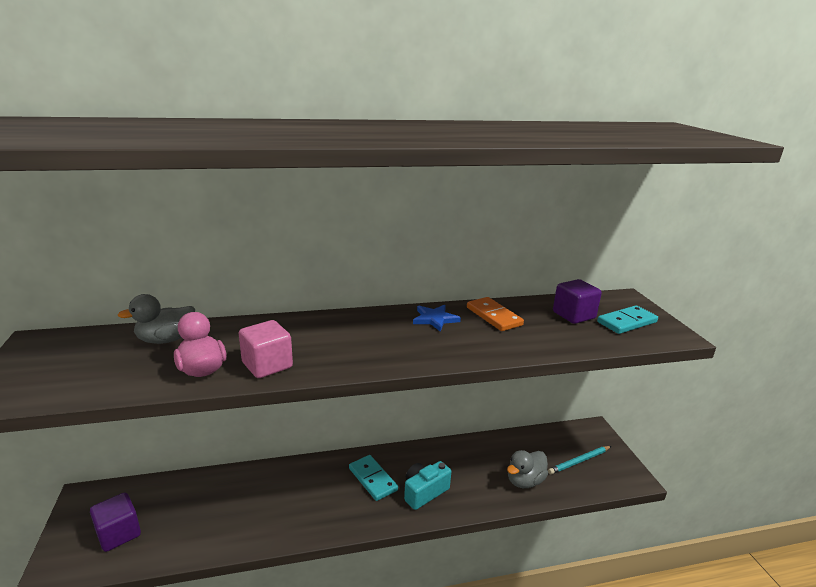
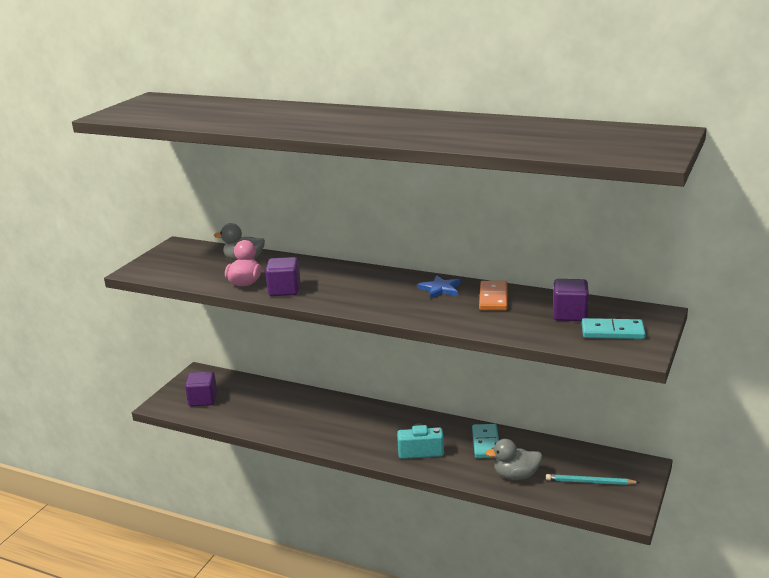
camera: 40 degrees right, 0 degrees up
(267, 365) = (284, 290): pink cube -> purple cube
(372, 479) = (389, 428): turquoise domino -> turquoise domino (485, 443)

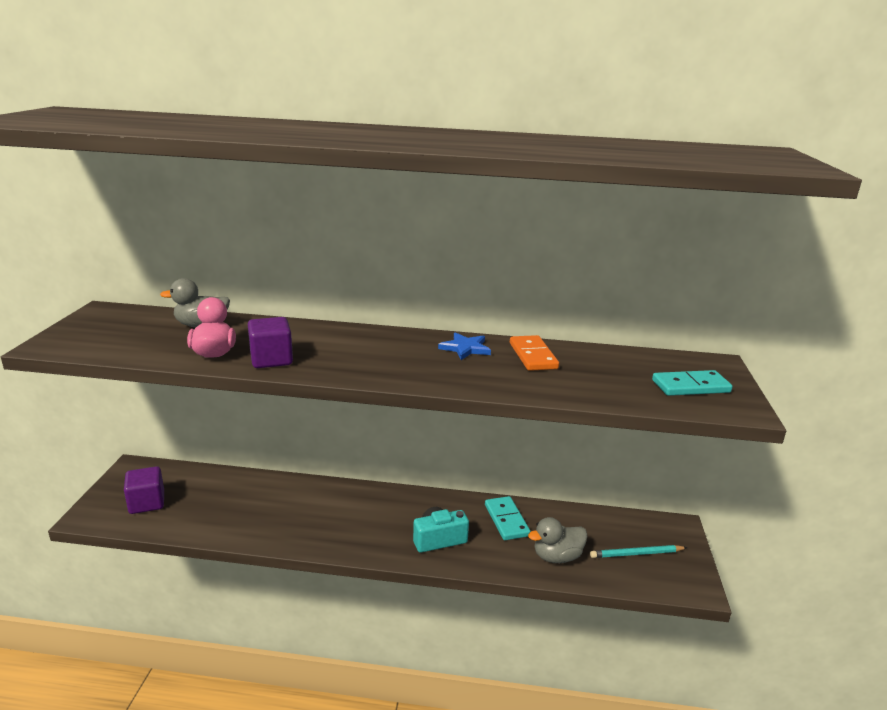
camera: 20 degrees left, 0 degrees up
(569, 314) = (629, 369): purple cube -> none

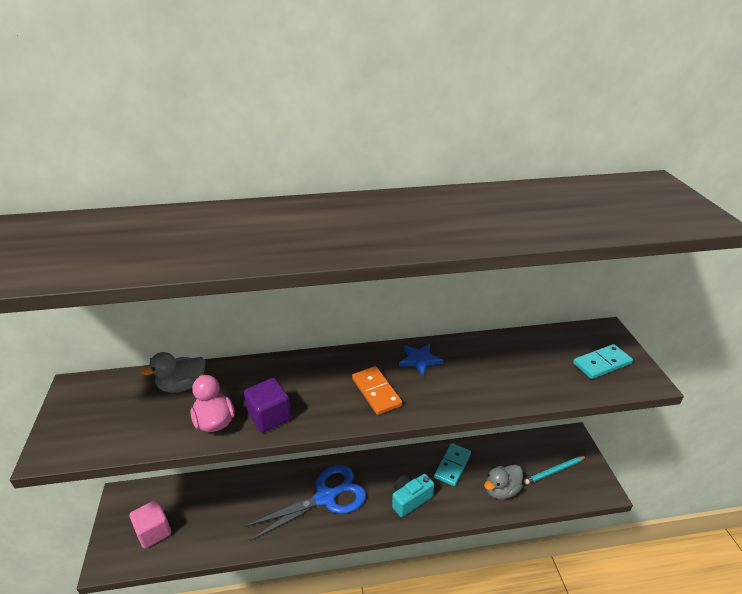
camera: 15 degrees left, 10 degrees up
(147, 503) = (154, 532): purple cube -> pink cube
(342, 516) = (326, 497): none -> blue scissors
(506, 520) = (452, 465): turquoise domino -> turquoise domino turned 60 degrees clockwise
(532, 356) = (475, 356): orange domino -> orange domino (376, 392)

